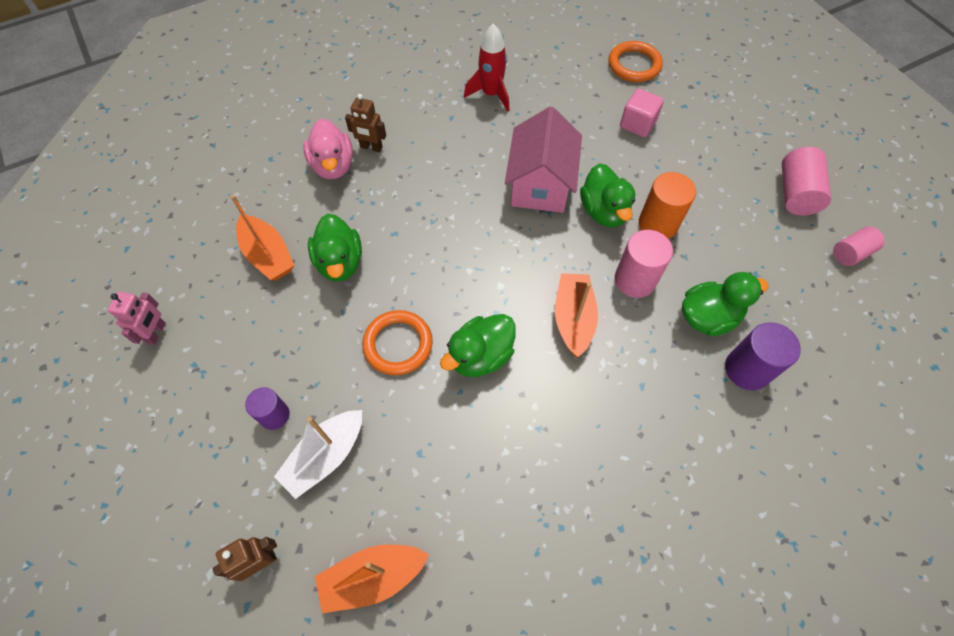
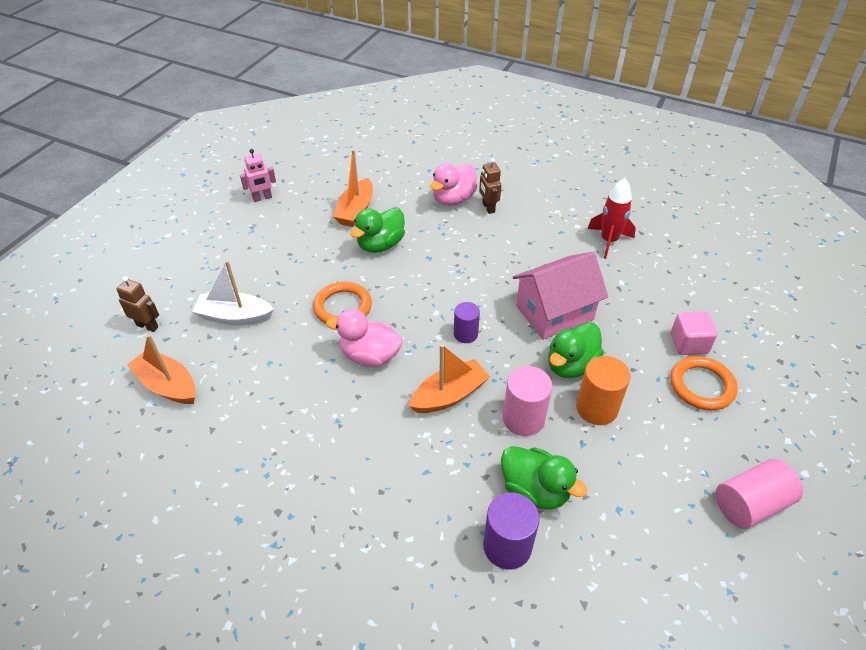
camera: 55 degrees right, 15 degrees down
(274, 415) = (246, 277): purple cylinder -> purple cylinder (465, 334)
(480, 356) = (370, 356): green duck -> pink duck
(634, 65) = (752, 310): orange ring -> orange ring (701, 386)
(851, 253) = (729, 587): pink cylinder -> none

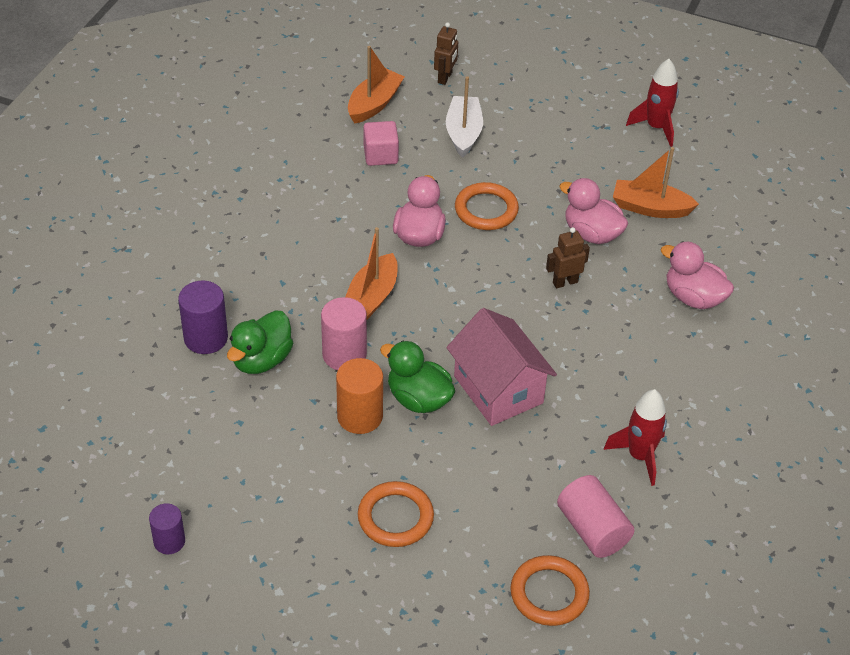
camera: 85 degrees right, 0 degrees up
(262, 198) = (656, 127): pink robot -> red rocket
(380, 245) = (591, 233): green duck -> pink duck
(449, 395) = (371, 297): orange boat -> orange boat turned 60 degrees clockwise
(465, 334) = (456, 310): purple cylinder -> purple cylinder (169, 541)
(488, 208) = (684, 332): brown robot -> brown robot (565, 282)
(688, 343) = (460, 516): pink cube -> pink cube (380, 155)
(744, 298) = (549, 593): none -> orange ring
(750, 504) = (242, 531): pink cylinder -> pink cylinder (592, 529)

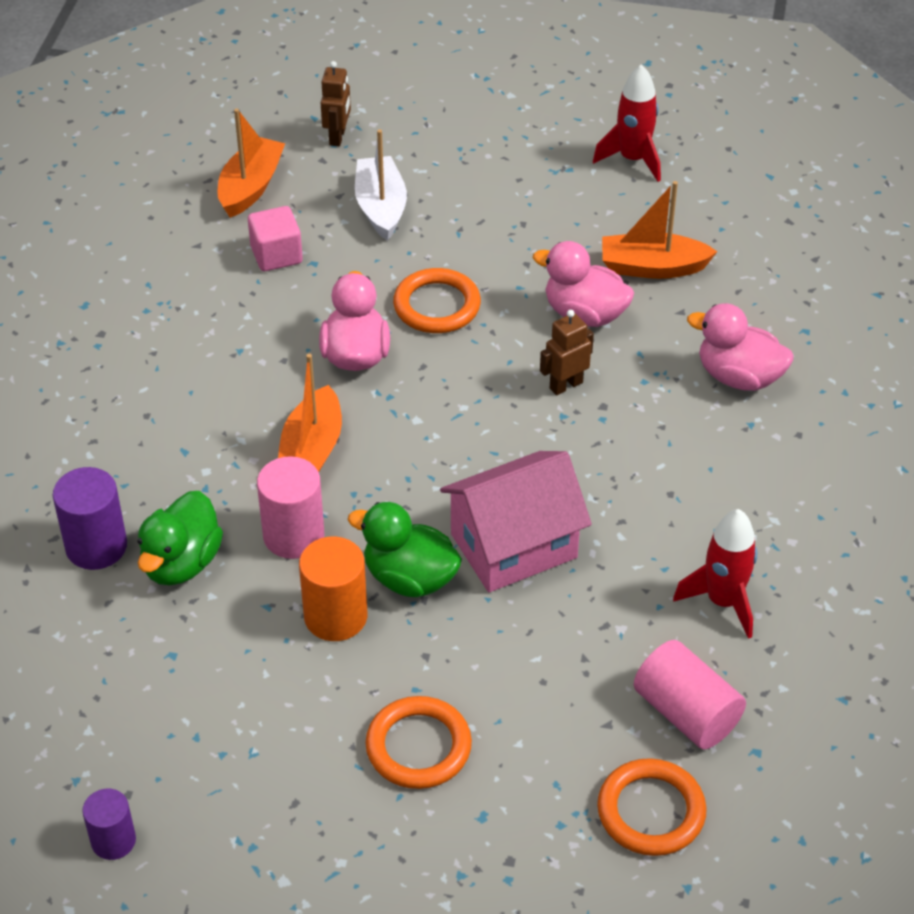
camera: 10 degrees left, 0 degrees up
(498, 389) = (513, 546): pink house -> pink house turned 75 degrees counterclockwise

